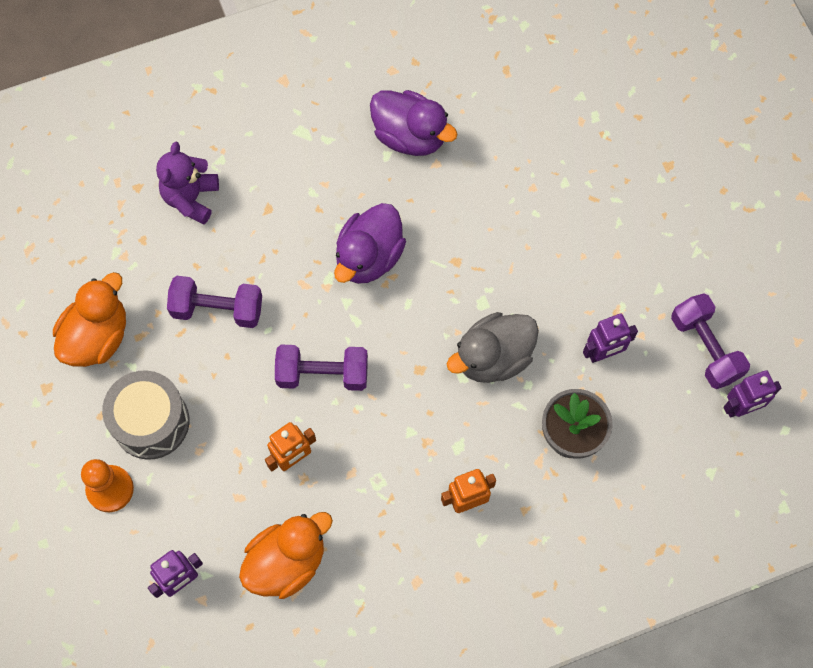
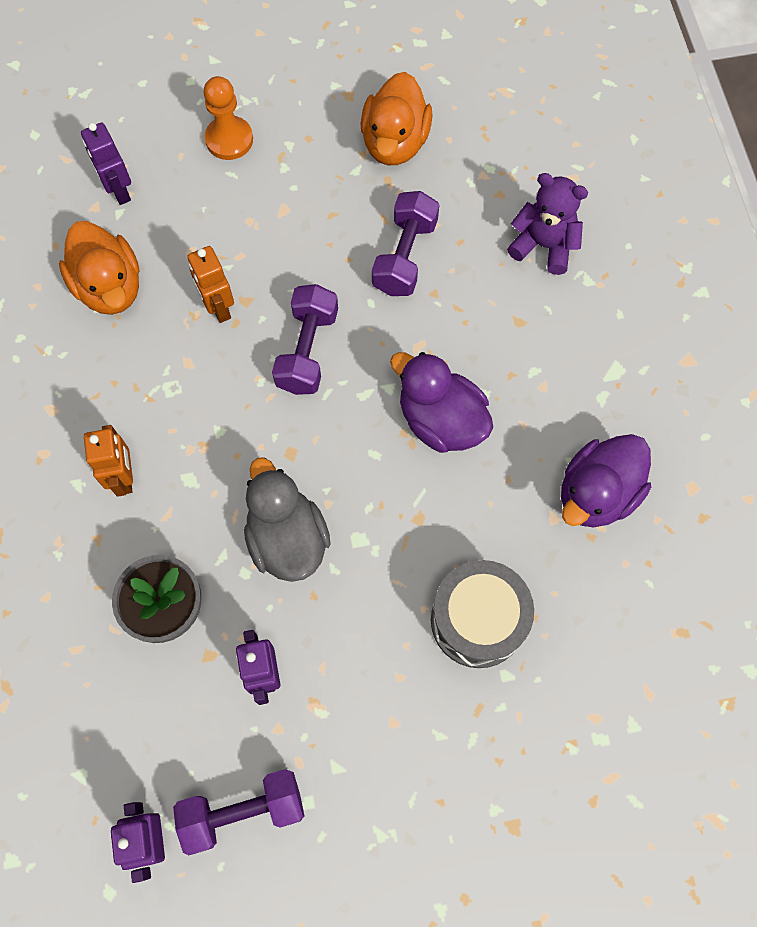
camera: 100 degrees right, 0 degrees up
(97, 337) = (395, 143): orange duck -> orange duck turned 60 degrees clockwise
(151, 422) = (291, 181): grey drum -> grey drum (477, 620)

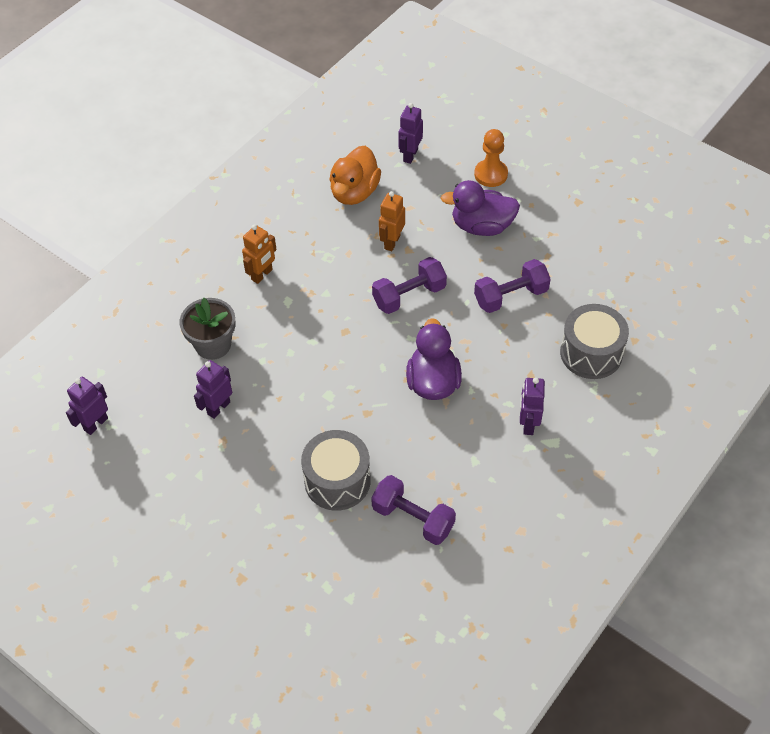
camera: 50 degrees right, 15 degrees down
(243, 811) = (141, 451): purple dumbbell -> purple dumbbell (413, 518)
(287, 538) = (298, 364): grey duck -> none
(395, 143) = (573, 242): orange duck -> none
(543, 245) = (591, 353): purple teddy bear -> grey drum
(574, 374) = (528, 424): none -> purple robot
(596, 493) = (467, 485): purple duck -> purple duck (482, 226)

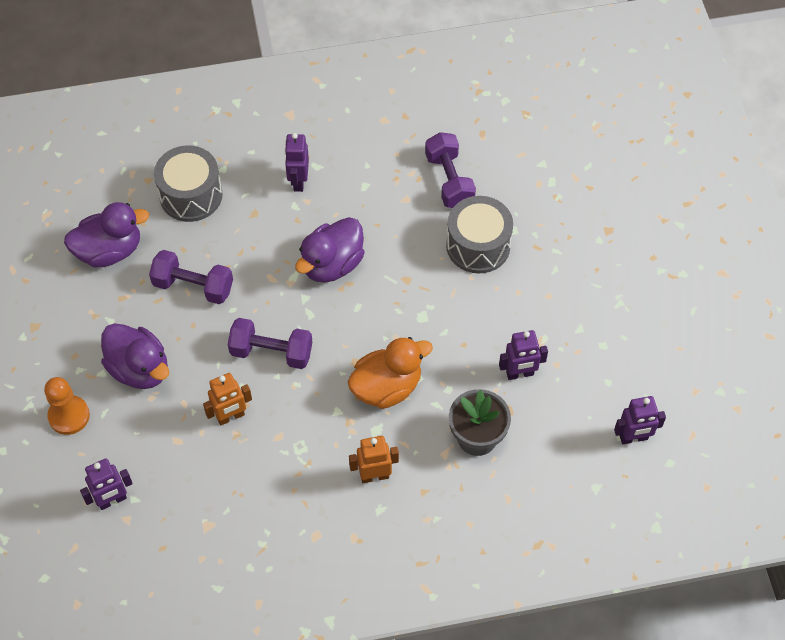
camera: 140 degrees left, 5 degrees up
(354, 192) = (206, 500): orange duck -> orange duck (387, 387)
(528, 424) = (298, 181): purple robot -> purple robot turned 135 degrees clockwise
(594, 276) = (109, 251): none -> purple duck

